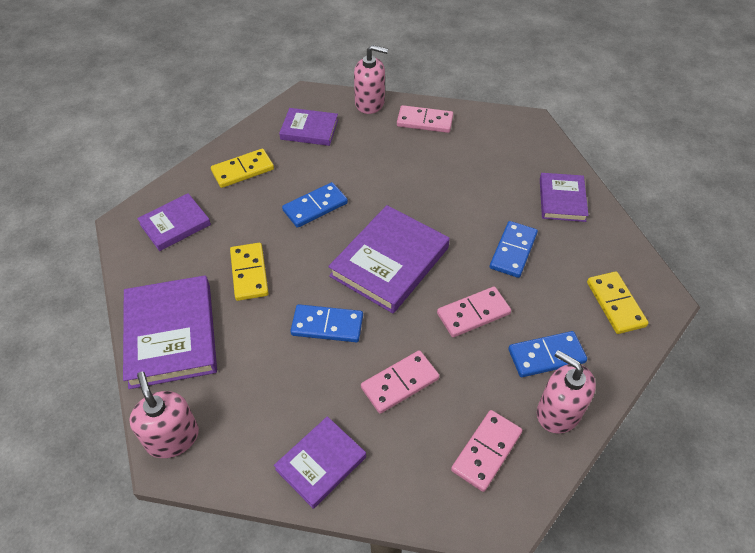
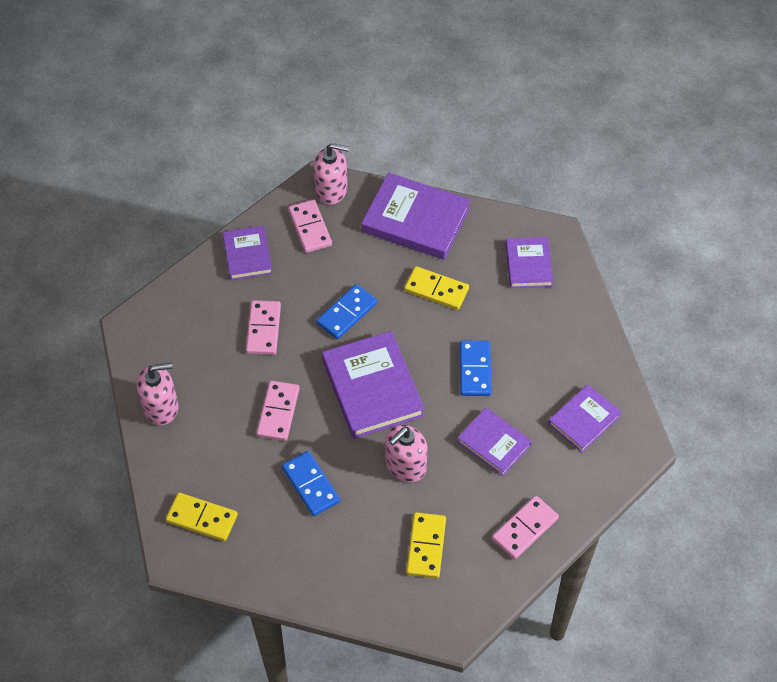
camera: 125 degrees right, 5 degrees up
(243, 170) = (562, 340): yellow domino -> yellow domino (426, 546)
(370, 103) = (589, 497): pink soap dispenser -> pink soap dispenser (405, 465)
(486, 451) = (175, 346): pink domino -> pink domino (310, 228)
(546, 356) = (204, 433): blue domino -> none
(562, 200) = (332, 570): purple book -> purple book (494, 443)

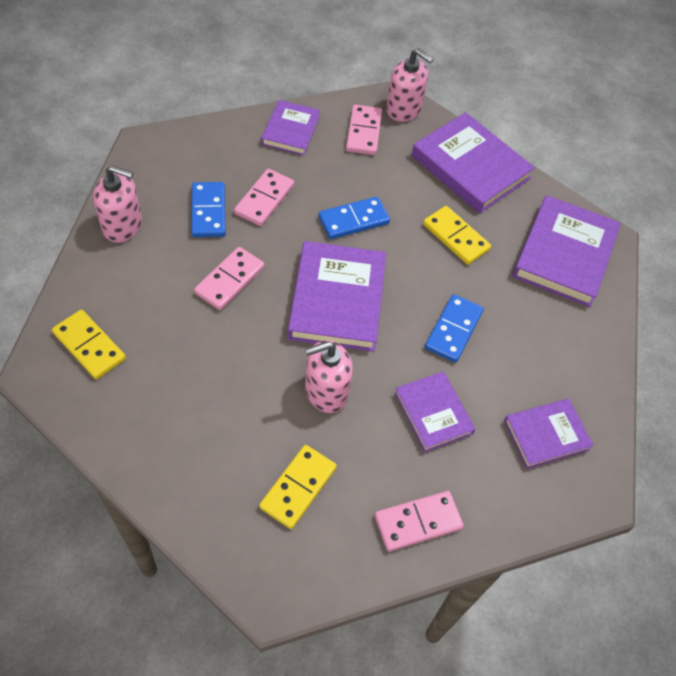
camera: 20 degrees right, 0 degrees up
(311, 485) = (217, 365): blue domino -> blue domino (208, 211)
(528, 265) = (564, 254): purple book -> purple book, size x1.68

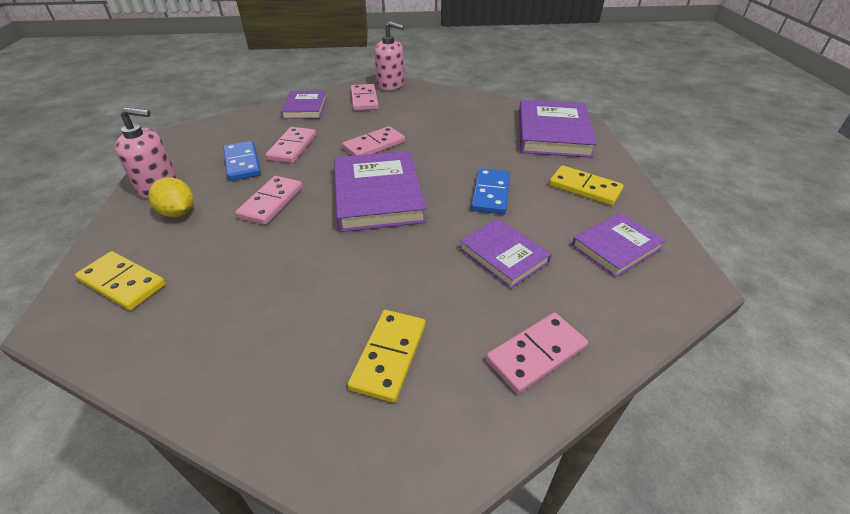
camera: 10 degrees left, 15 degrees down
(140, 269) = (178, 212): none -> yellow lemon
(326, 391) = (391, 263): pink soap dispenser -> none
(353, 220) = (374, 145): blue domino -> pink domino
(456, 237) = (463, 139): yellow domino -> yellow domino (584, 188)
(470, 167) = (454, 103): purple book -> none

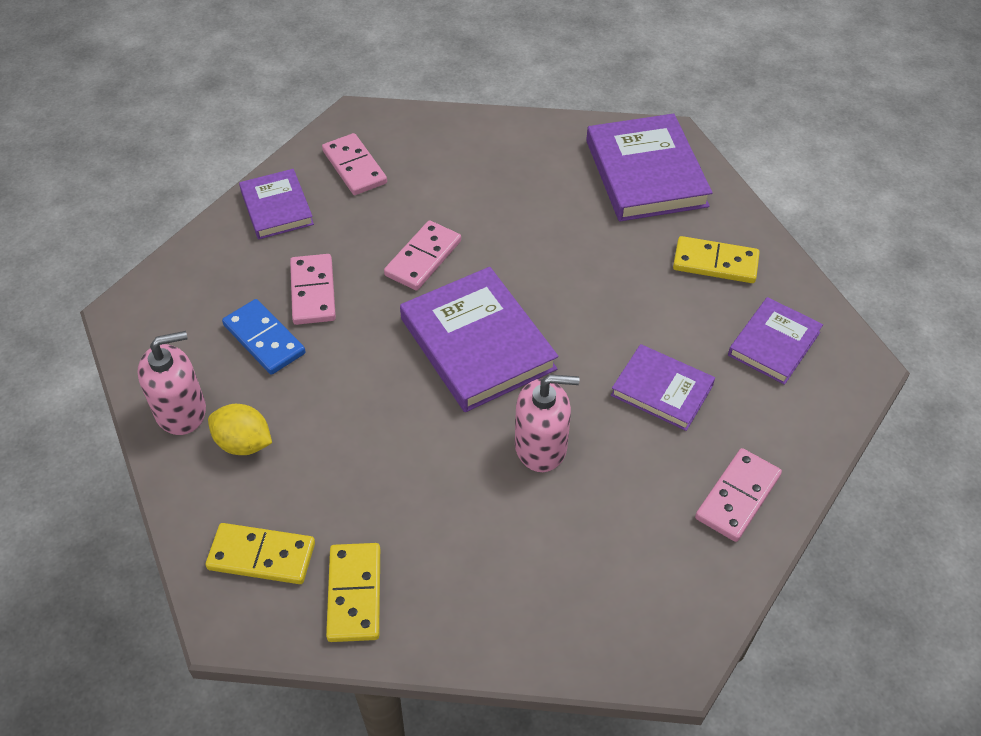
camera: 20 degrees left, 10 degrees up
(271, 202) = (351, 393): pink domino -> none
(389, 356) = (604, 544): yellow domino -> yellow domino (355, 594)
(390, 85) = (374, 123): pink soap dispenser -> pink soap dispenser (541, 446)
(491, 193) = (611, 302): blue domino -> none

